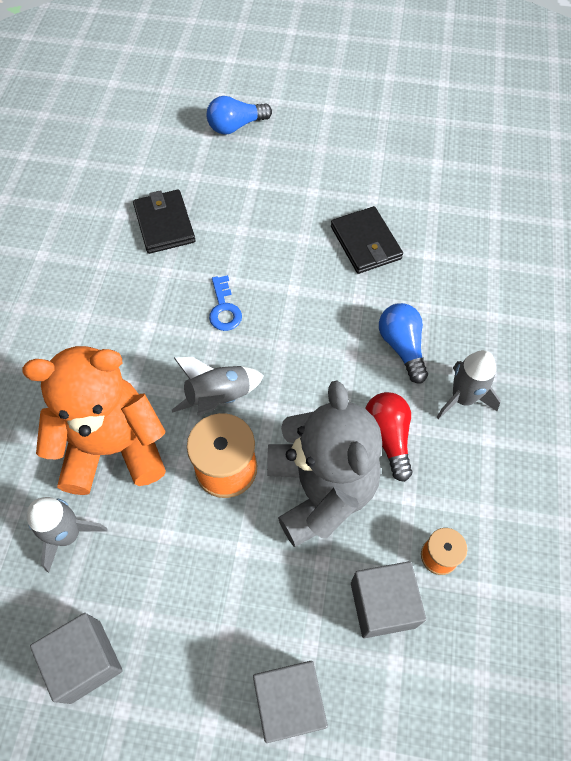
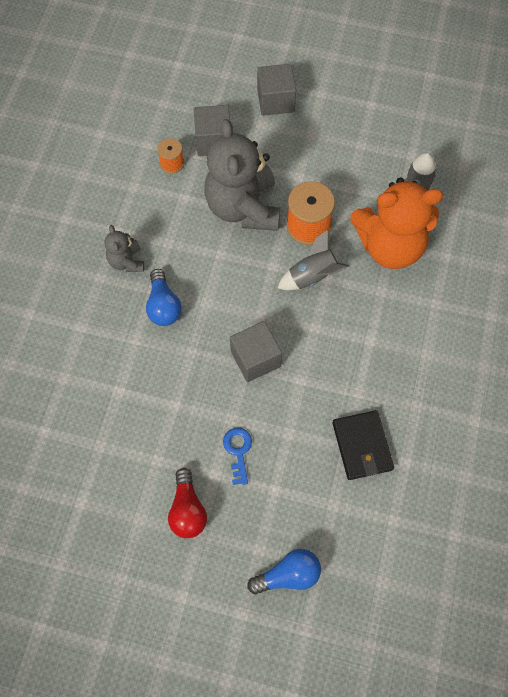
camera: 175 degrees left, 5 degrees up
(85, 661) = (394, 127): grey cube -> grey cube (255, 359)
(224, 309) = (307, 351): blue key -> blue key (238, 451)
(365, 243) = (173, 409): black wallet -> none
(388, 437) = (189, 238): red light bulb -> red light bulb (187, 510)
(463, 398) = (126, 261): grey rocket -> grey teddy bear

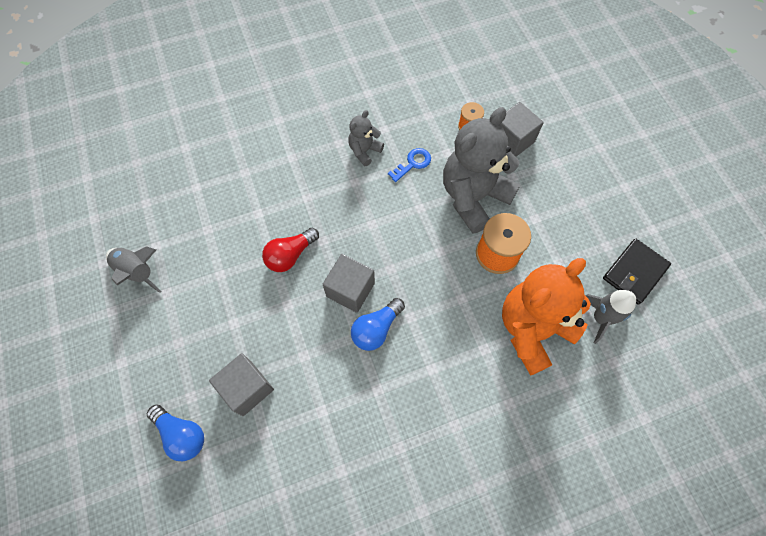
camera: 55 degrees right, 0 degrees up
(163, 306) = (347, 197): blue light bulb -> blue light bulb (376, 329)
(187, 510) = (193, 322): red light bulb -> red light bulb (290, 255)
(238, 451) = (263, 327): blue key -> blue key (413, 163)
(275, 100) = (587, 159): grey cube -> grey cube (247, 388)
(312, 276) = (454, 286): grey rocket -> grey rocket (137, 272)
(362, 446) = (331, 424): black wallet -> black wallet (634, 272)
(390, 246) = (532, 329): orange teddy bear -> orange teddy bear turned 90 degrees clockwise

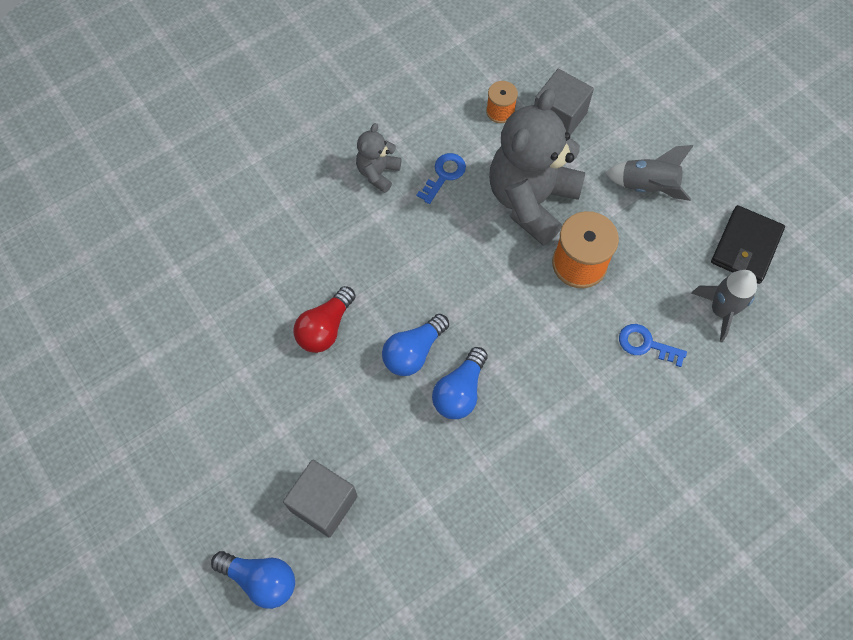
camera: 15 degrees left, 0 degrees up
(137, 272) = (135, 397): grey rocket -> grey rocket (647, 186)
(350, 290) = (414, 352): grey cube -> blue light bulb
(532, 329) = (646, 344): orange teddy bear -> blue key

